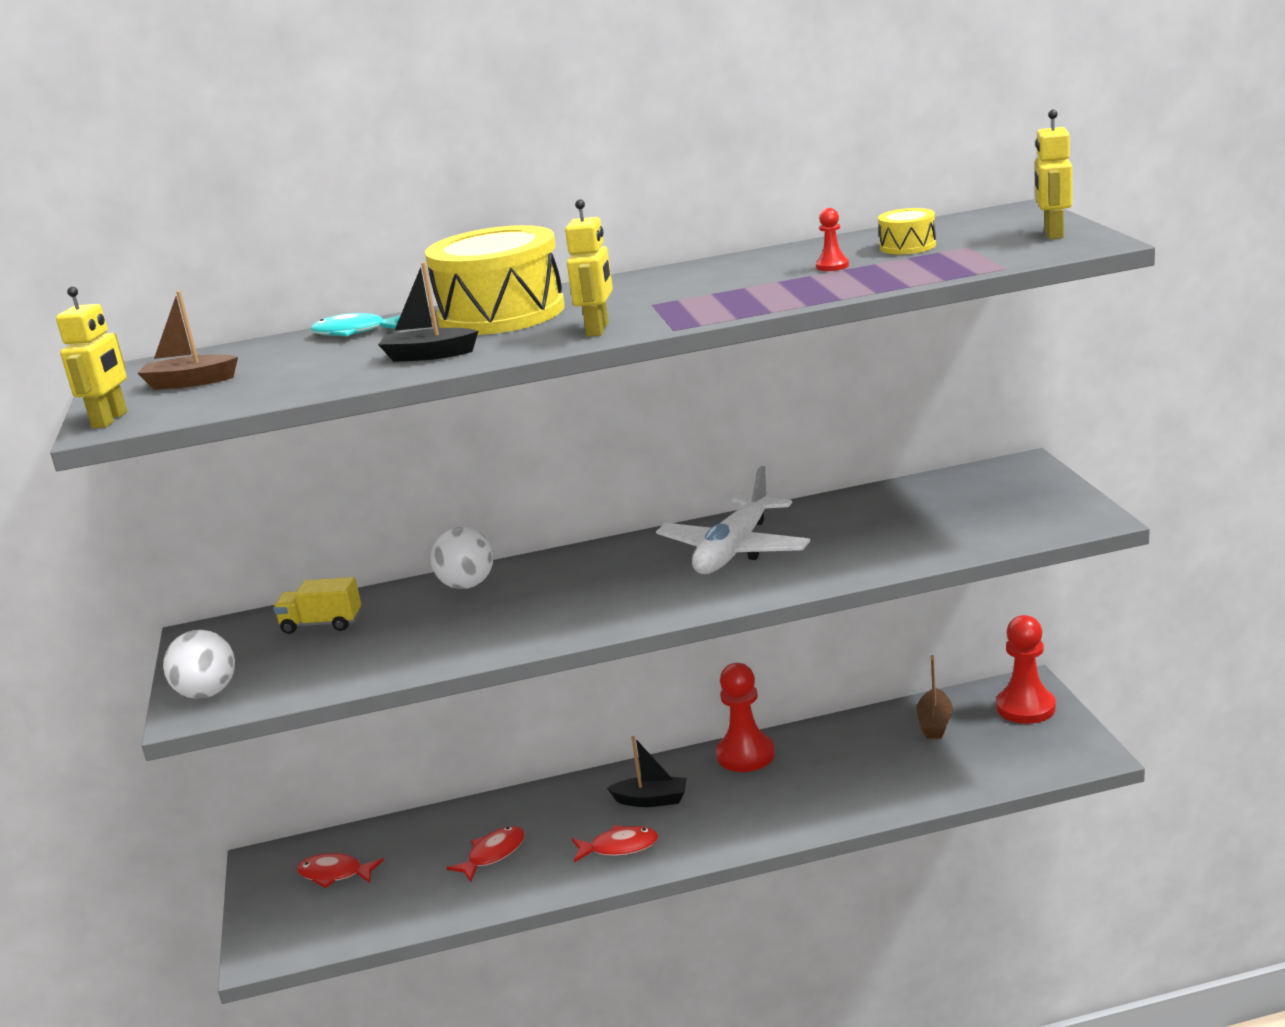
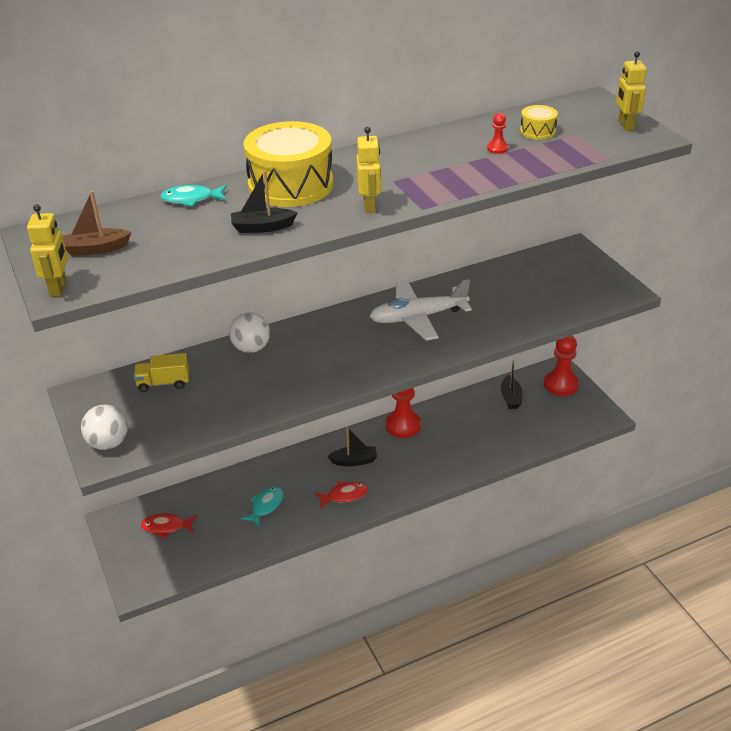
camera: 15 degrees left, 15 degrees up
(493, 854) = (266, 506): red fish -> turquoise fish
(734, 550) = (418, 317): white plane -> white plane turned 60 degrees clockwise
(935, 723) = (511, 398): brown boat -> black boat

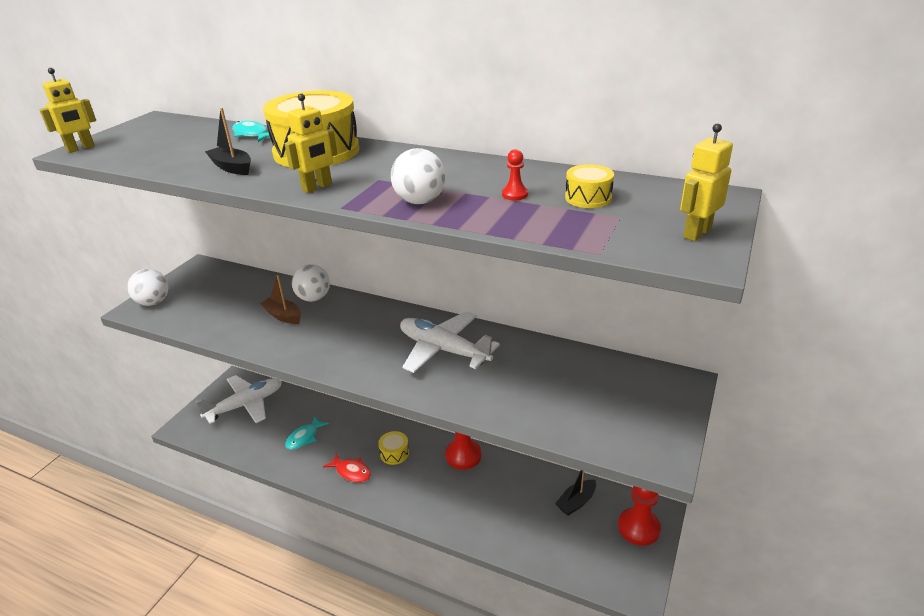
camera: 50 degrees right, 5 degrees down
(96, 249) = (146, 138): brown boat -> brown boat (283, 316)
(163, 383) = (238, 287): yellow truck -> none
(166, 527) = (246, 405): red fish -> white plane
(266, 506) = (304, 437): turquoise fish -> turquoise fish turned 135 degrees clockwise
(354, 461) = (394, 453): black boat -> yellow drum
(457, 180) = (420, 201): none -> white ball

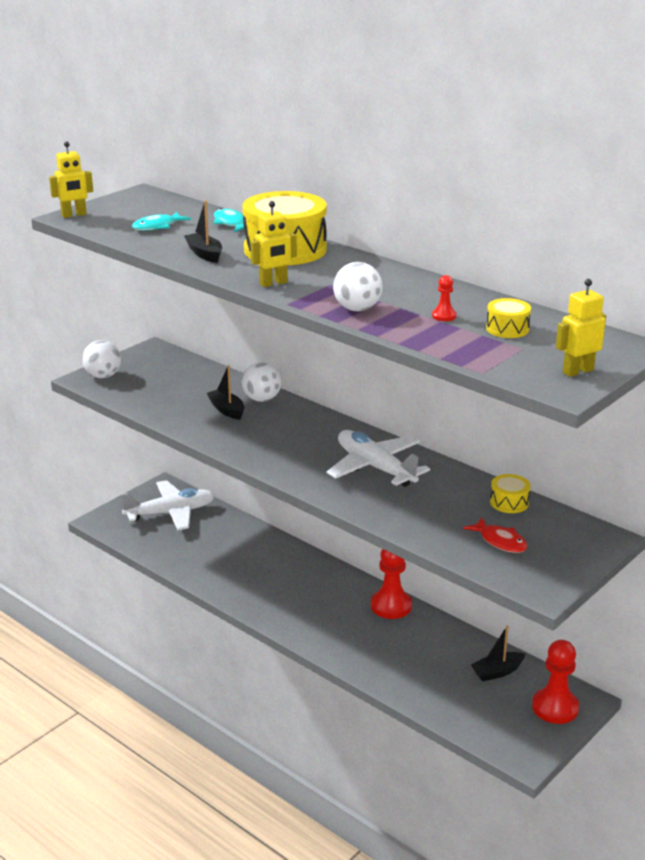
camera: 15 degrees right, 5 degrees down
(283, 316) = (227, 410): brown boat -> black boat
(304, 437) = (225, 555): turquoise fish -> turquoise fish (157, 226)
(351, 472) = (265, 596): red fish -> red fish (500, 541)
(394, 453) = (316, 589): yellow drum -> yellow drum (509, 502)

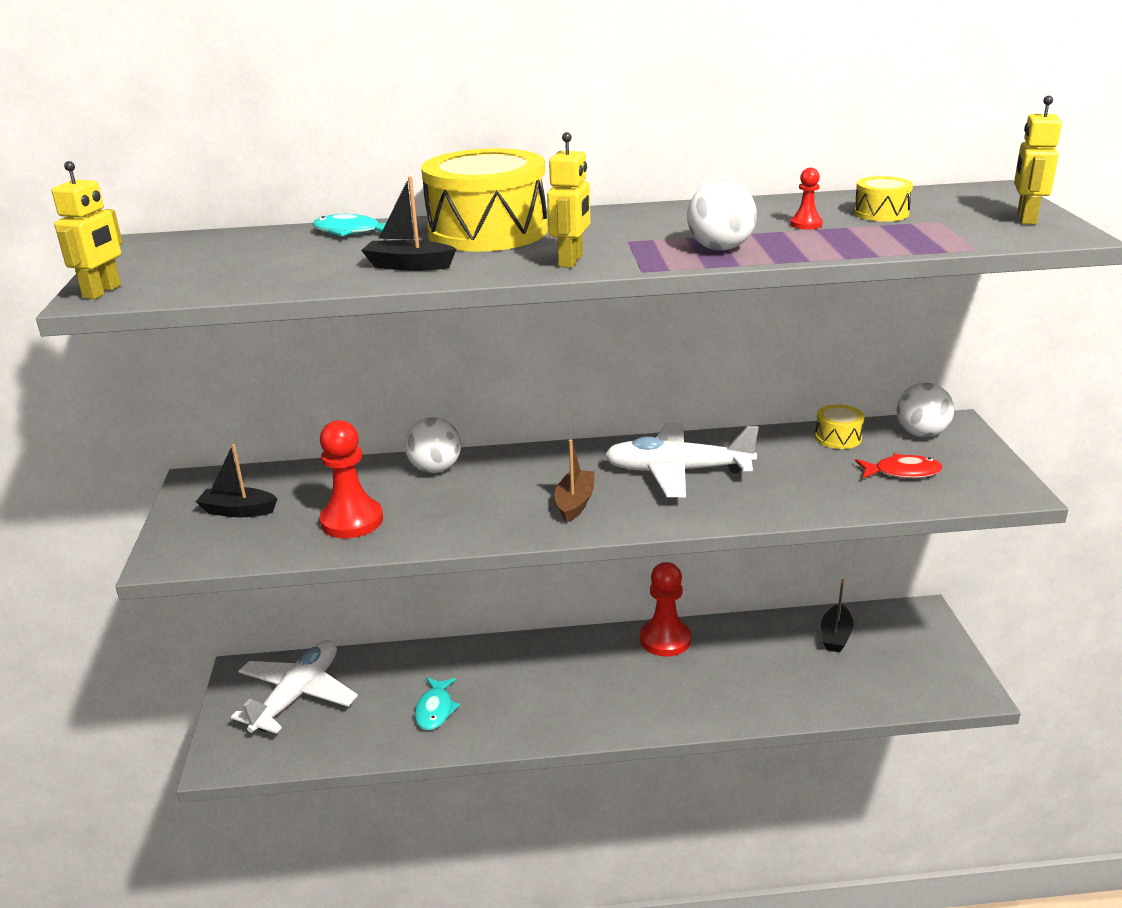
camera: 45 degrees left, 0 degrees up
(103, 376) = (186, 542): white ball -> white ball (921, 433)
(157, 226) = (265, 264): turquoise fish -> turquoise fish (435, 709)
(227, 410) = (419, 499): black boat -> black boat (238, 511)
(291, 453) = (575, 503): none -> brown boat
(555, 707) = (918, 634): red pawn -> red pawn (352, 521)

